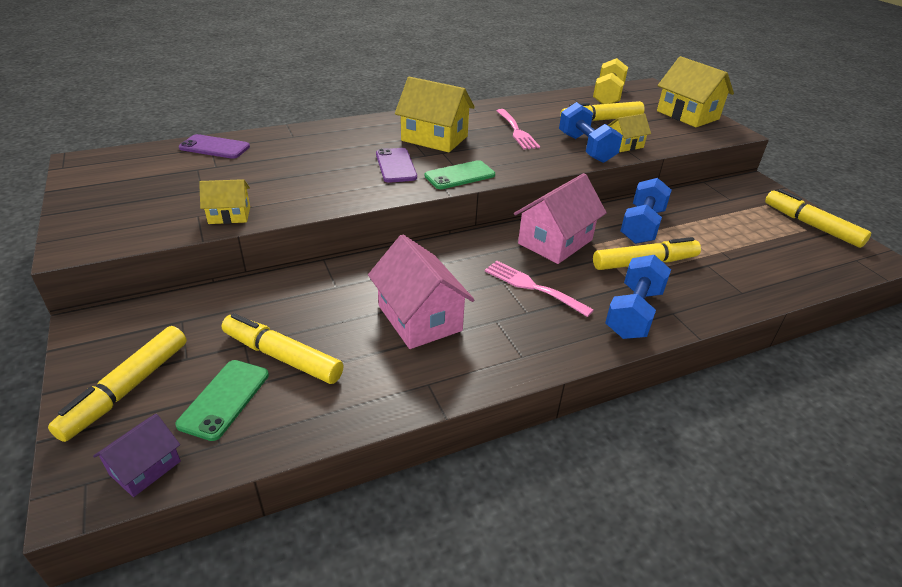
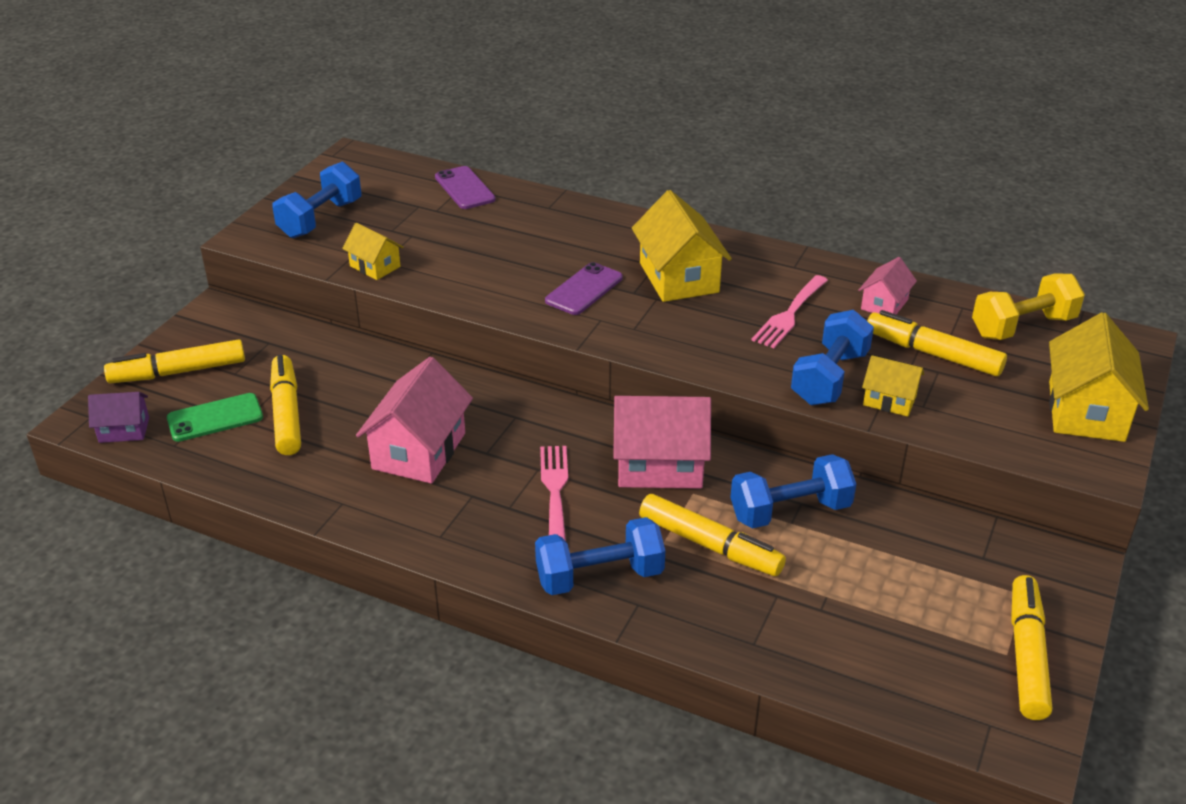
camera: 50 degrees right, 0 degrees up
(126, 207) = (320, 219): none -> blue dumbbell
(460, 175) = (624, 333): green phone -> none
(544, 110) = (884, 304): none -> pink house

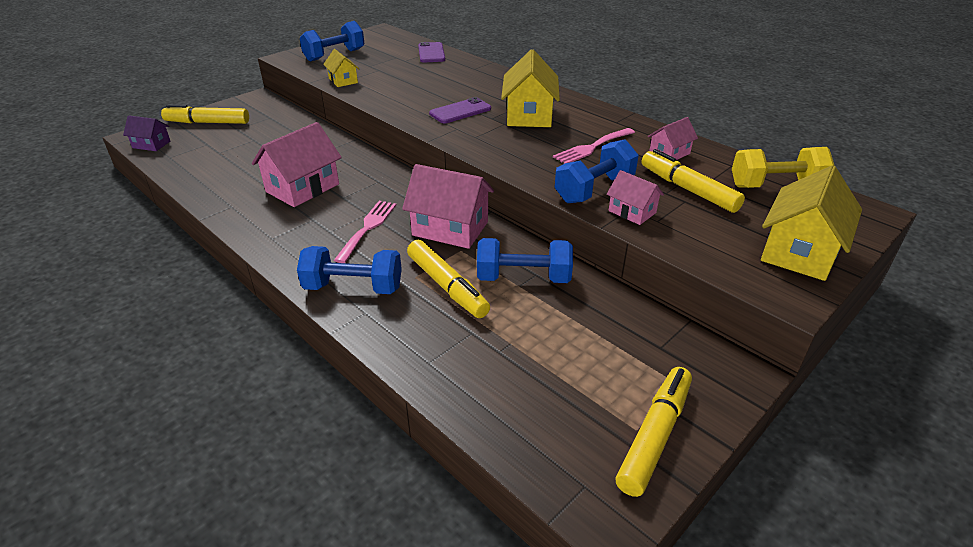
camera: 20 degrees right, 0 degrees up
(215, 418) = (204, 148): green phone -> none
(286, 413) = (245, 153): yellow marker -> none
(889, 400) = (632, 212): yellow house -> pink house

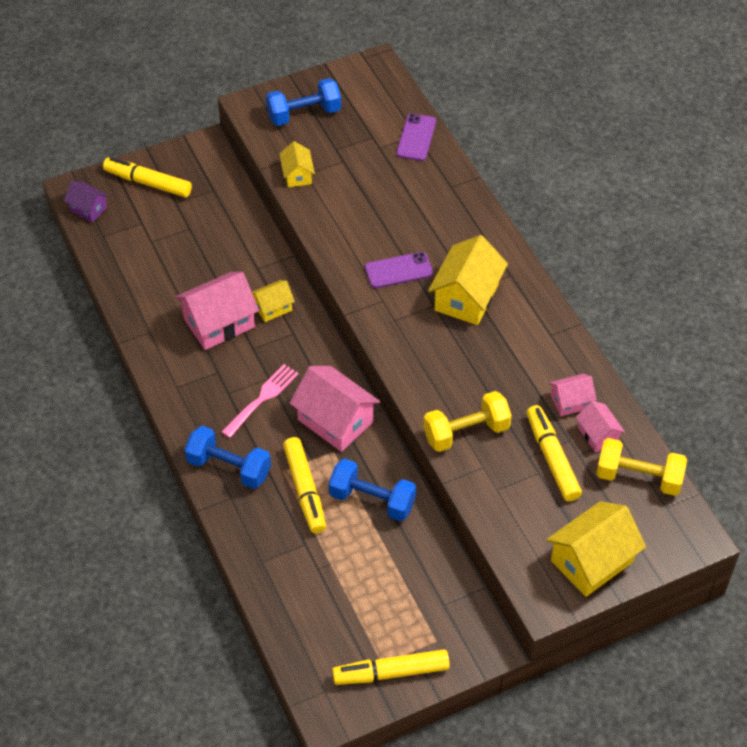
camera: 20 degrees right, 15 degrees up
(351, 170) = (273, 308): none -> yellow house
(592, 147) = (500, 370): pink fork -> none
(594, 189) = (466, 432): blue dumbbell -> yellow dumbbell
(632, 212) = (482, 472): pink house -> pink house (598, 435)
(654, 436) = (391, 672): yellow marker -> yellow marker turned 150 degrees counterclockwise

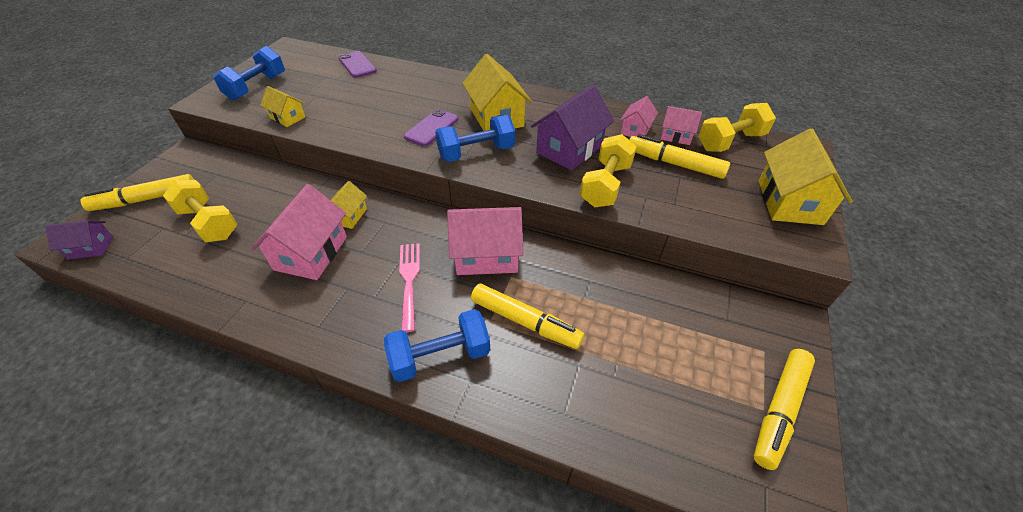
camera: 45 degrees left, 5 degrees down
(174, 241) = (209, 223): none -> yellow dumbbell
(372, 500) = (582, 288): blue dumbbell -> blue dumbbell (476, 153)
(484, 377) = (569, 149): none -> purple house

